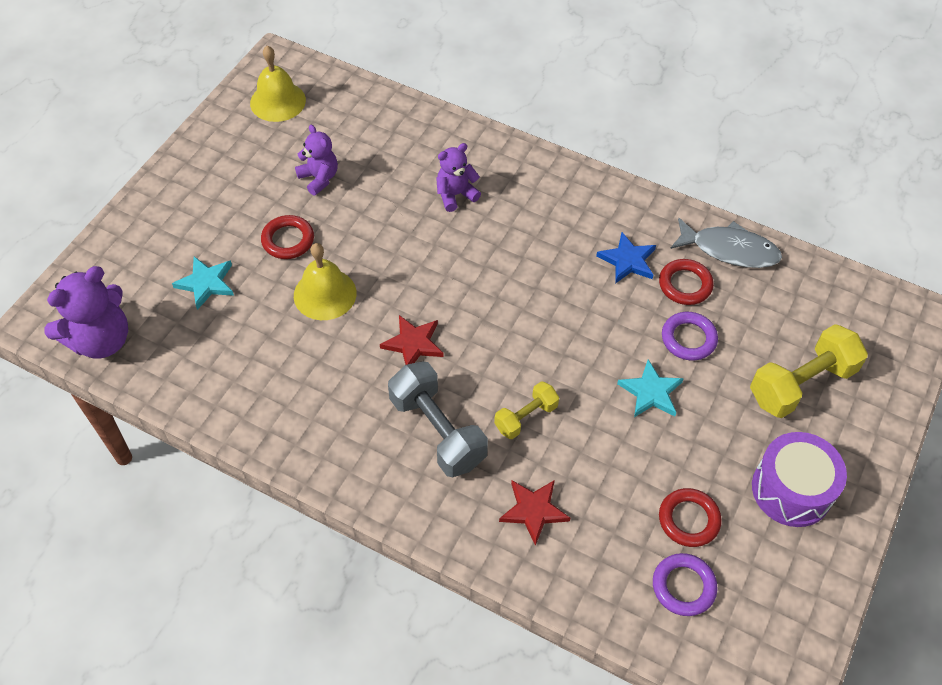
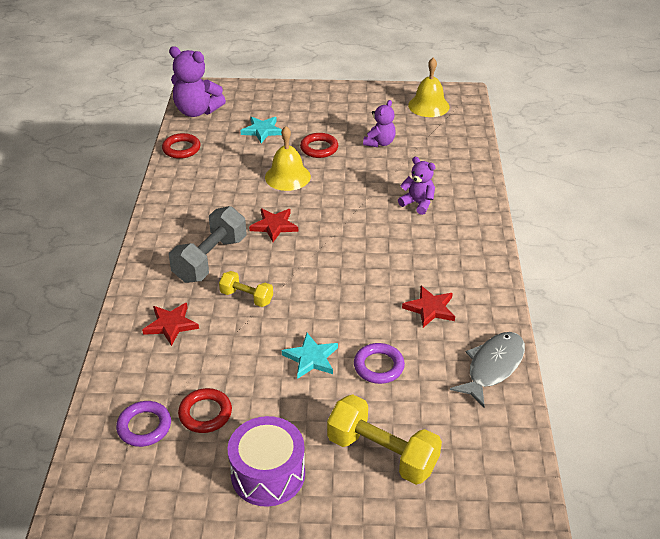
camera: 65 degrees right, 15 degrees down
(628, 260) = (430, 308): blue star -> red star
(685, 285) = (432, 349): red ring -> red ring (181, 149)
(729, 250) = (492, 367): grey fish -> grey fish turned 135 degrees counterclockwise

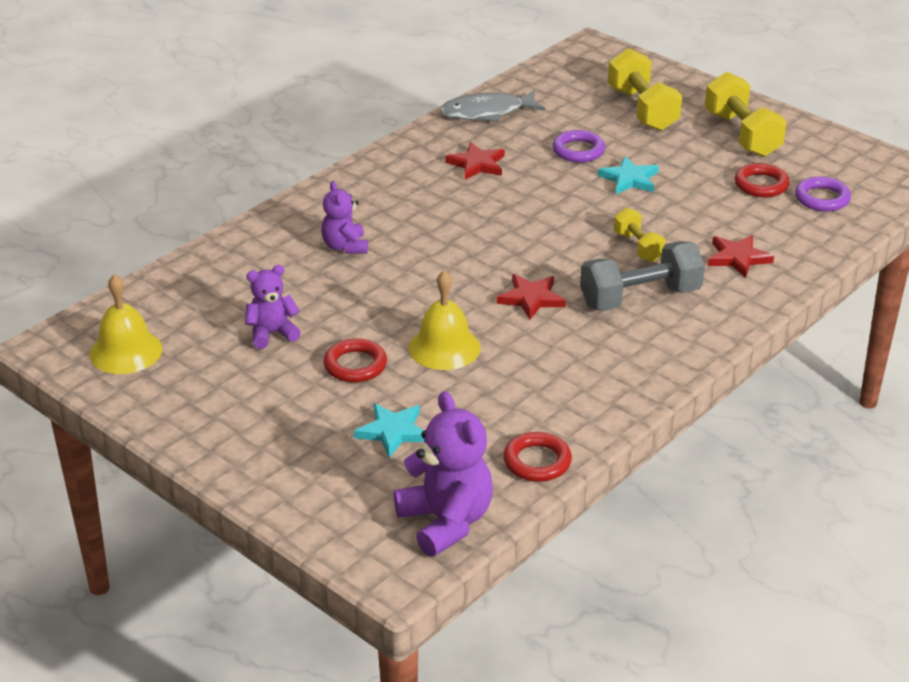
camera: 140 degrees left, 5 degrees down
(268, 474) = (742, 134): purple drum -> yellow dumbbell

